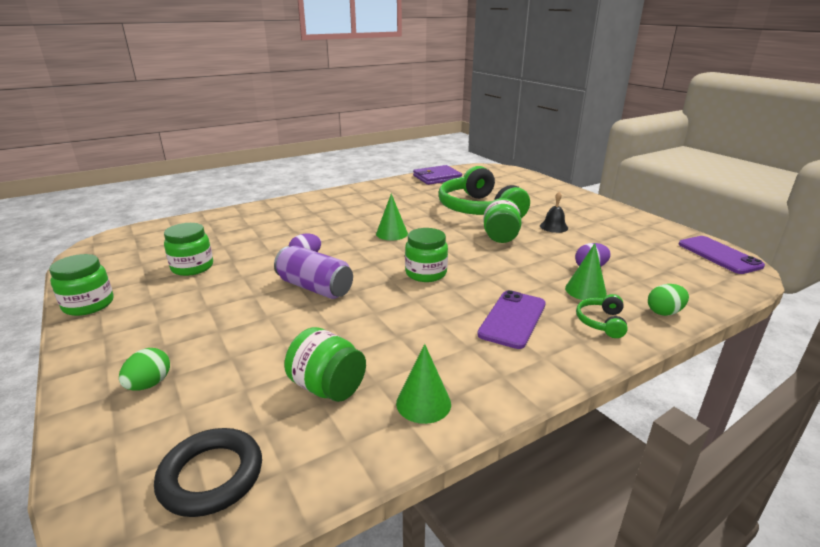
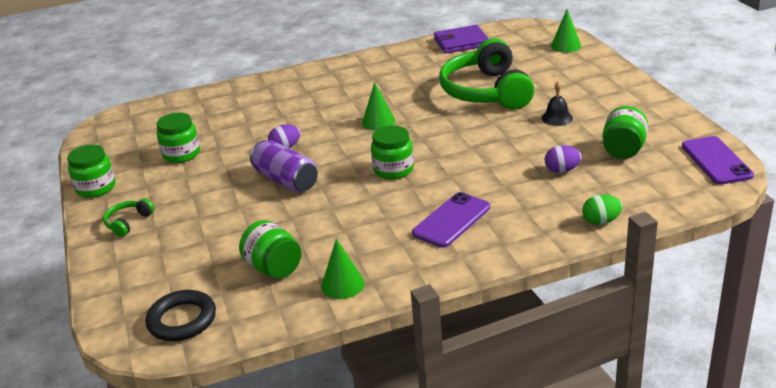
camera: 15 degrees right, 5 degrees up
(149, 384) = (143, 257): green egg -> none
(500, 237) = (490, 130): green jar -> green jar (623, 150)
(585, 290) = (539, 195): green cone -> green cone (565, 46)
(601, 322) = (532, 228): green headphones -> green headphones (128, 222)

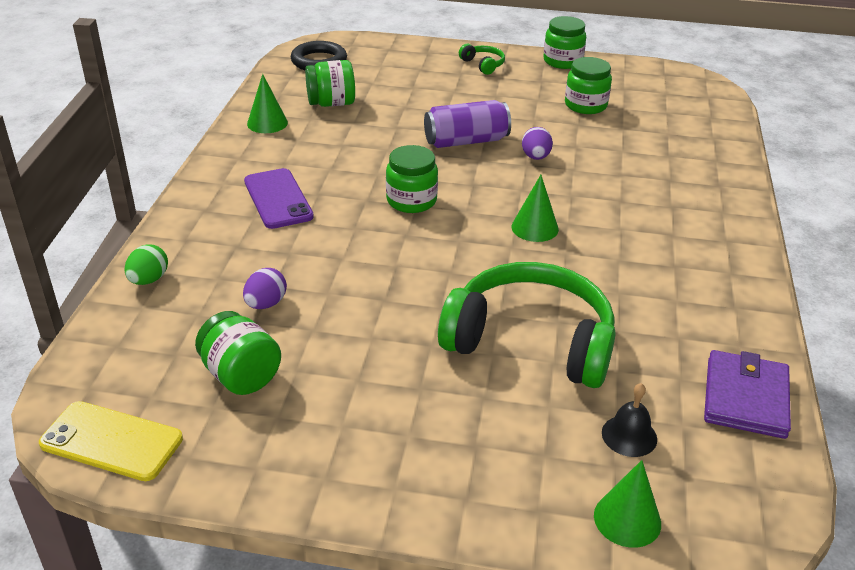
camera: 115 degrees right, 5 degrees up
(557, 118) = (386, 365): black bell -> black bell (629, 435)
(716, 161) = (111, 441): purple phone -> yellow phone

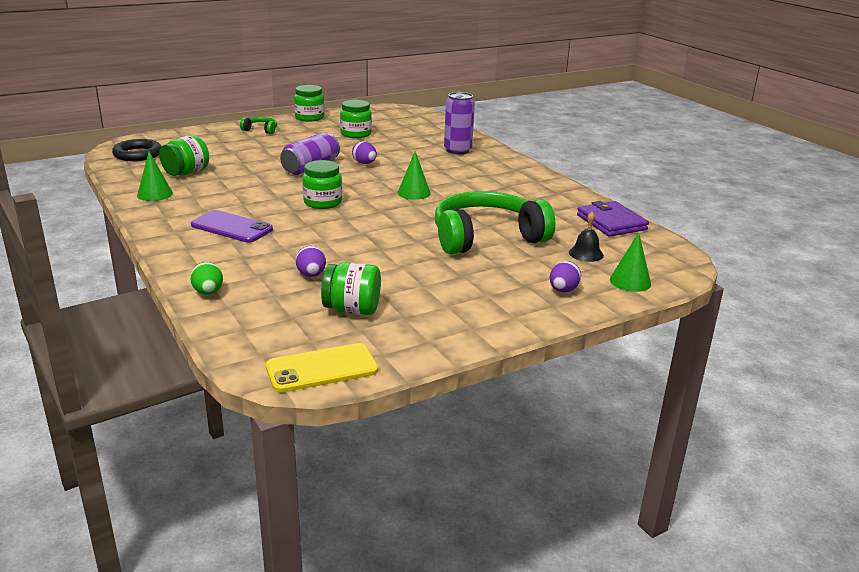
camera: 40 degrees left, 10 degrees down
(511, 482) = (563, 290): none -> purple egg
(685, 177) = (457, 150): none -> purple can

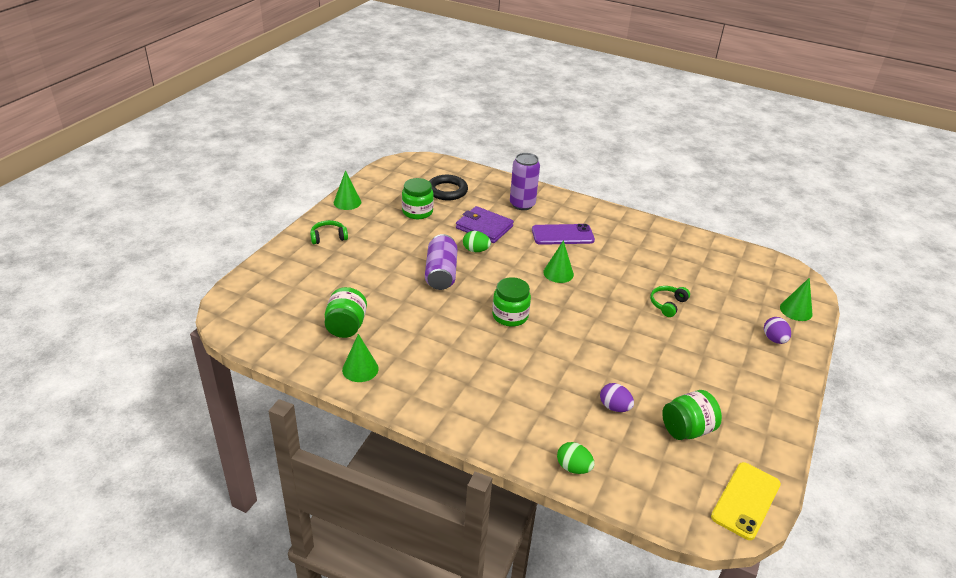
camera: 35 degrees left, 10 degrees up
(138, 154) = (262, 319): black ring -> black ring (447, 191)
(232, 227) = (484, 381): purple phone -> purple phone (562, 235)
(309, 117) = (347, 202): green jar -> green cone
(364, 163) = (476, 250): purple egg -> green egg
(486, 237) = (667, 304): green headphones -> green headphones, size x0.41
(586, 254) = (742, 293): black bell -> none
(611, 222) = (717, 251): purple wallet -> purple wallet (484, 227)

